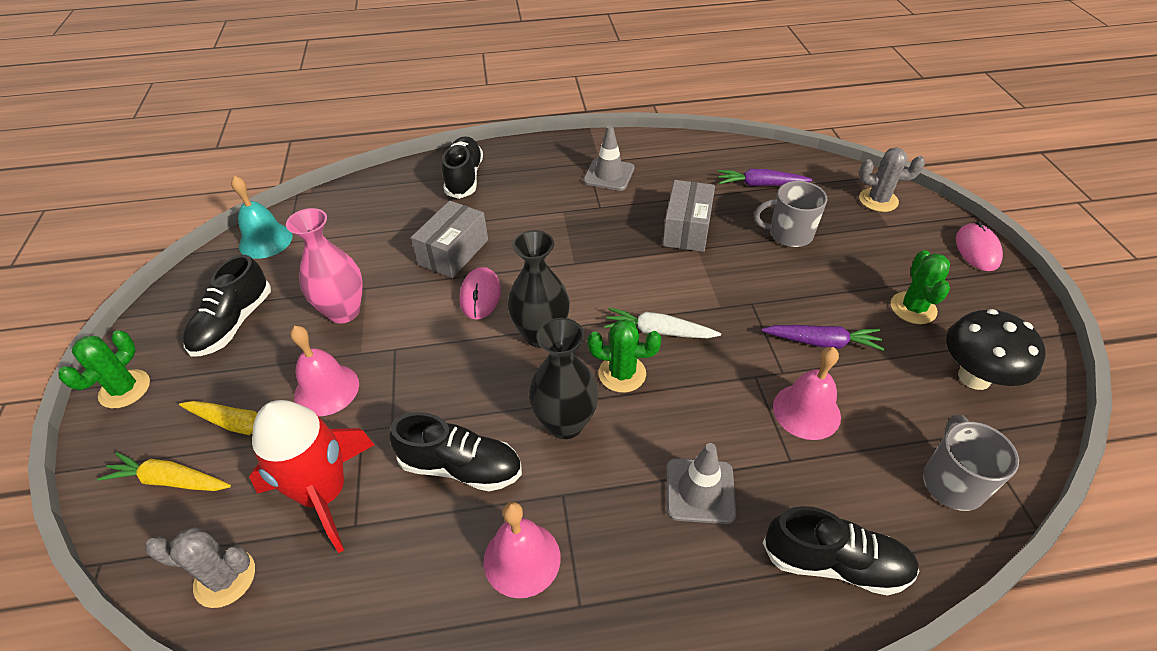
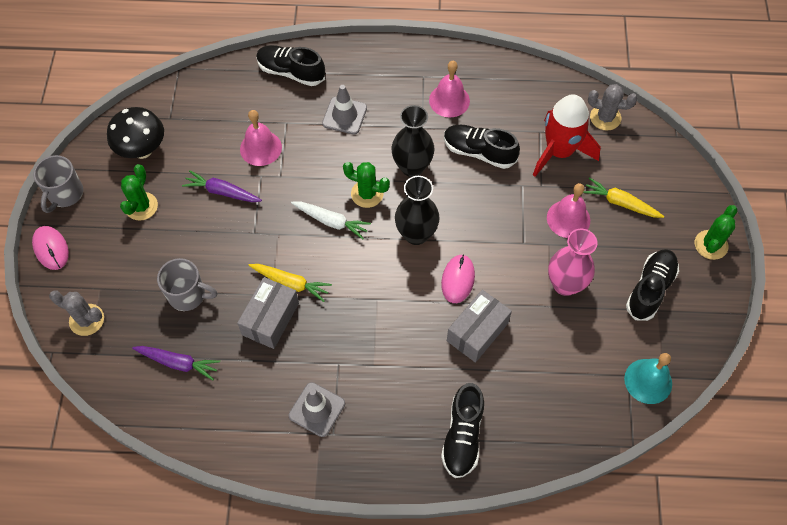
camera: 170 degrees left, 15 degrees up
(170, 480) = (654, 175): yellow carrot -> yellow carrot (291, 283)
(952, 482) = (204, 96): grey mug -> grey mug (65, 194)
(977, 250) = (51, 249): pink mouse -> pink mouse turned 45 degrees counterclockwise

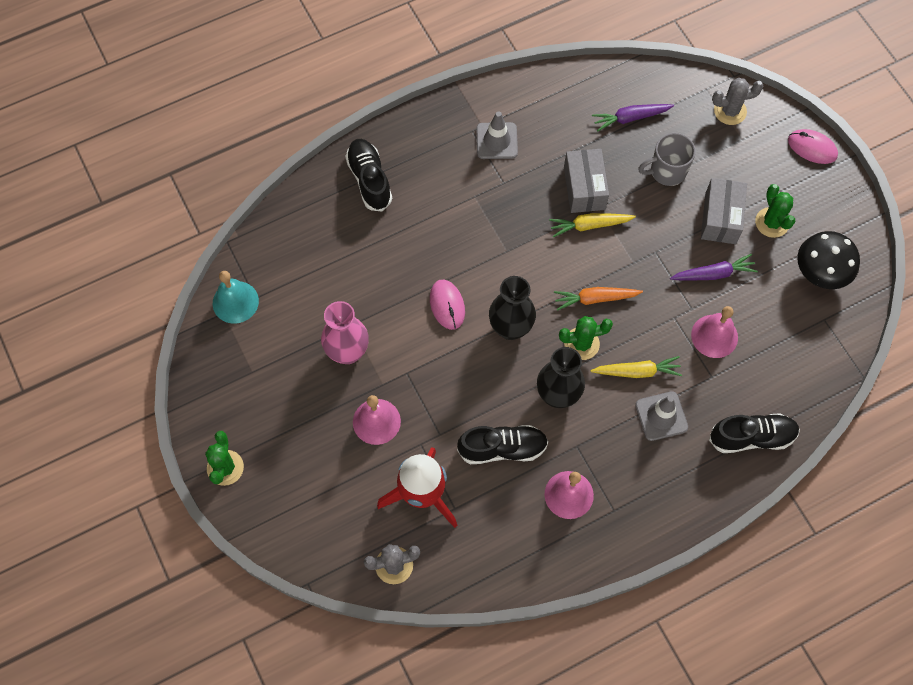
camera: 150 degrees right, 5 degrees up
(65, 194) = (846, 198): grey mug -> none
(331, 221) = (595, 299): white carrot -> orange carrot
(477, 332) = (404, 268): grey box -> grey box (720, 218)
(620, 203) = (333, 467): yellow carrot -> yellow carrot (637, 371)
(650, 289) = (267, 389): black shoe -> none

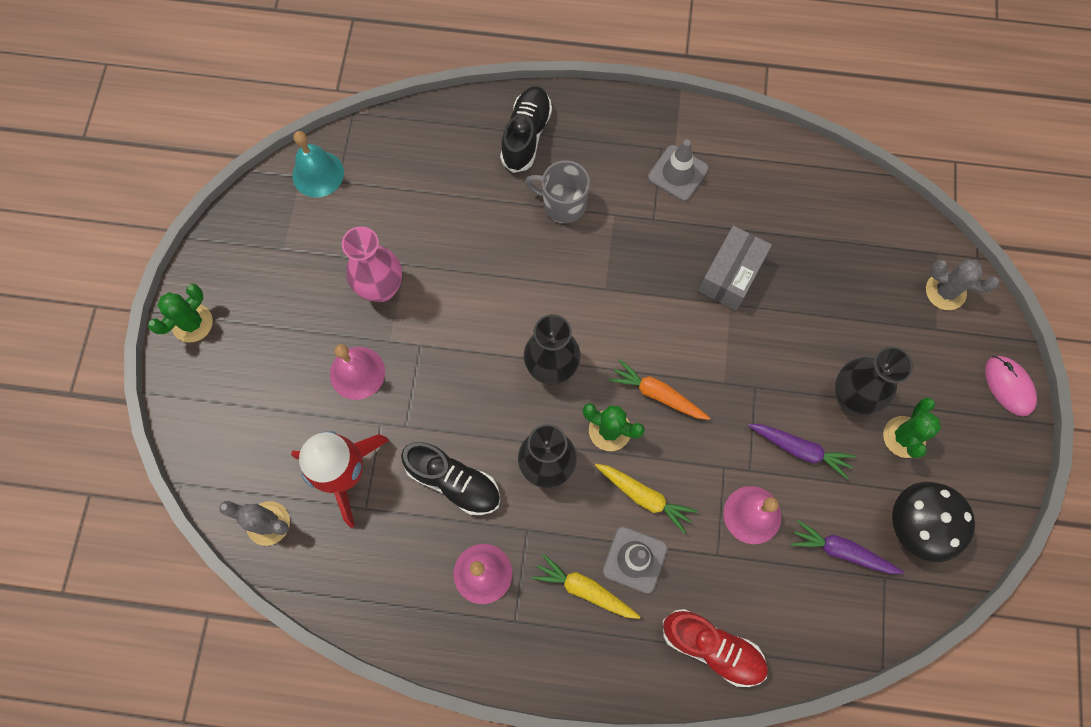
camera: 35 degrees right, 5 degrees up
(447, 305) = (507, 304): pink mouse -> none
(589, 225) = (707, 316): yellow carrot -> yellow carrot (584, 589)
(630, 118) = (832, 233): purple carrot -> purple carrot (841, 551)
(667, 171) = (830, 311): grey mug -> grey mug (562, 204)
(720, 218) = (851, 396): grey box -> black vase
(751, 437) = (712, 647): black shoe -> red shoe

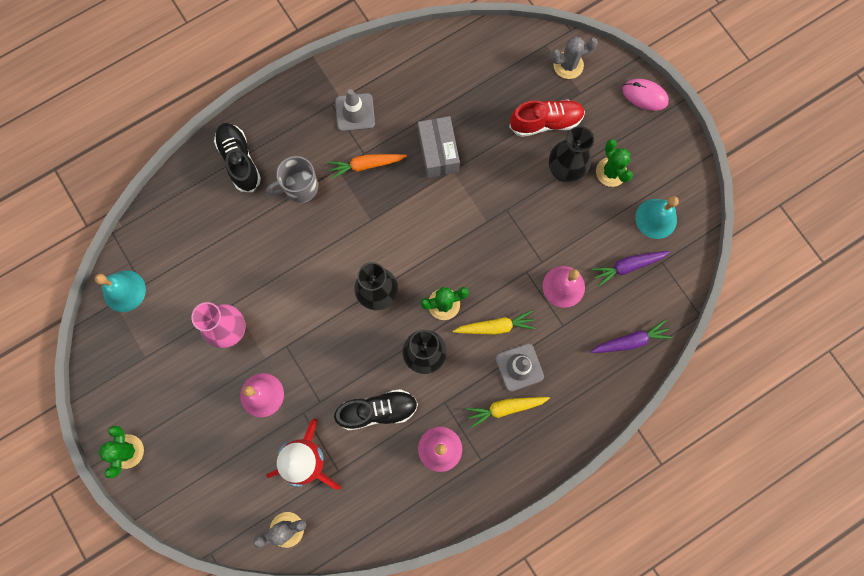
camera: 40 degrees left, 5 degrees up
(657, 394) = (453, 260): orange carrot -> orange carrot (366, 165)
(712, 647) = (601, 380): red shoe -> red shoe (545, 122)
(800, 449) = (560, 226): purple carrot -> purple carrot (630, 341)
(916, 525) = (656, 218): black mushroom -> turquoise bell

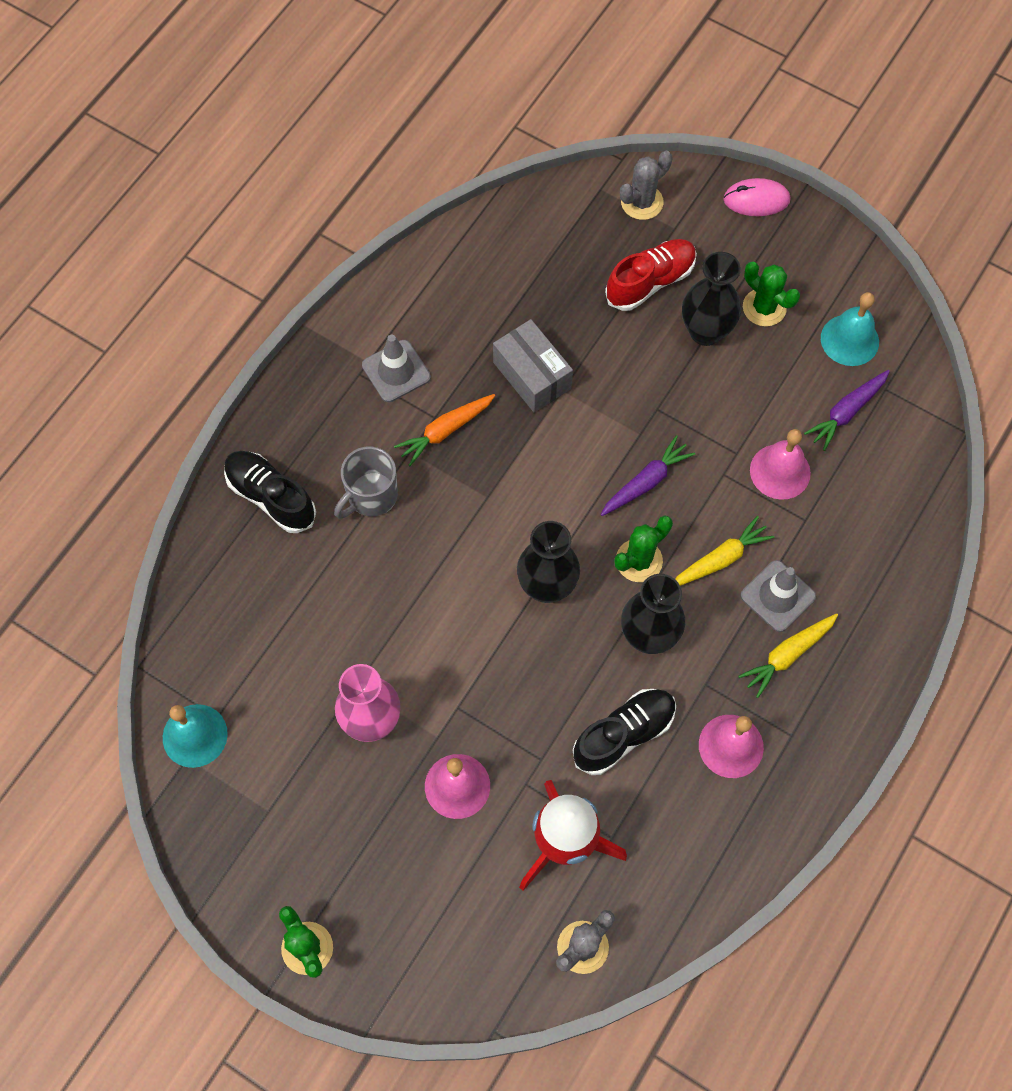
camera: 25 degrees left, 10 degrees down
(630, 341) = (899, 501): purple carrot -> purple carrot (646, 482)

